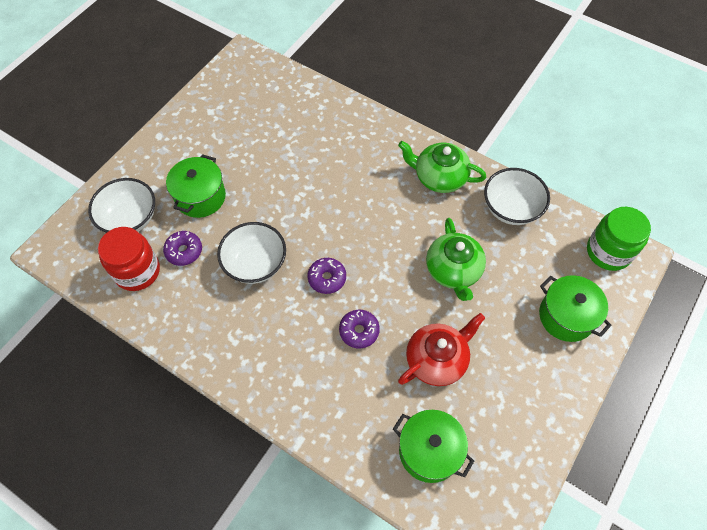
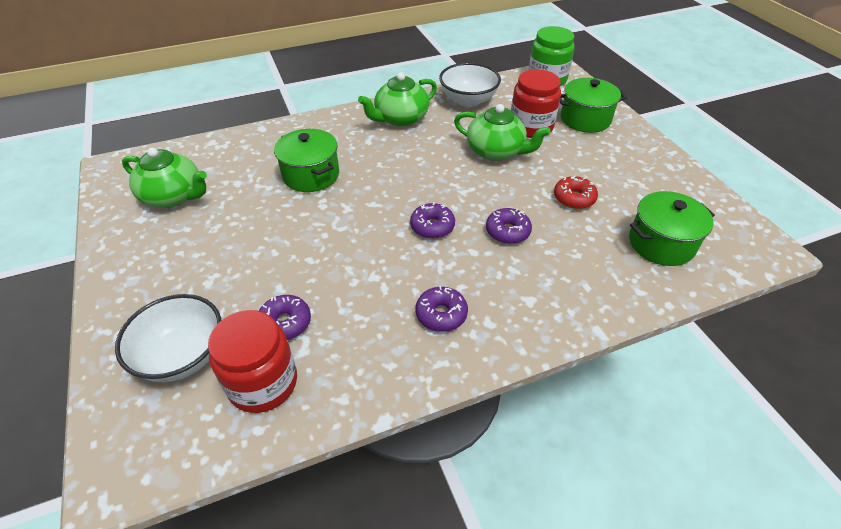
camera: 55 degrees left, 15 degrees down
(200, 197) = (233, 276): green pot -> green pot (311, 175)
(242, 110) = (174, 196): none -> green teapot
(248, 333) = (441, 314): none -> purple donut
(255, 264) = (364, 270): white bowl -> none
(437, 359) = (574, 198): red teapot -> red donut
(513, 278) = (531, 127): none -> red jar

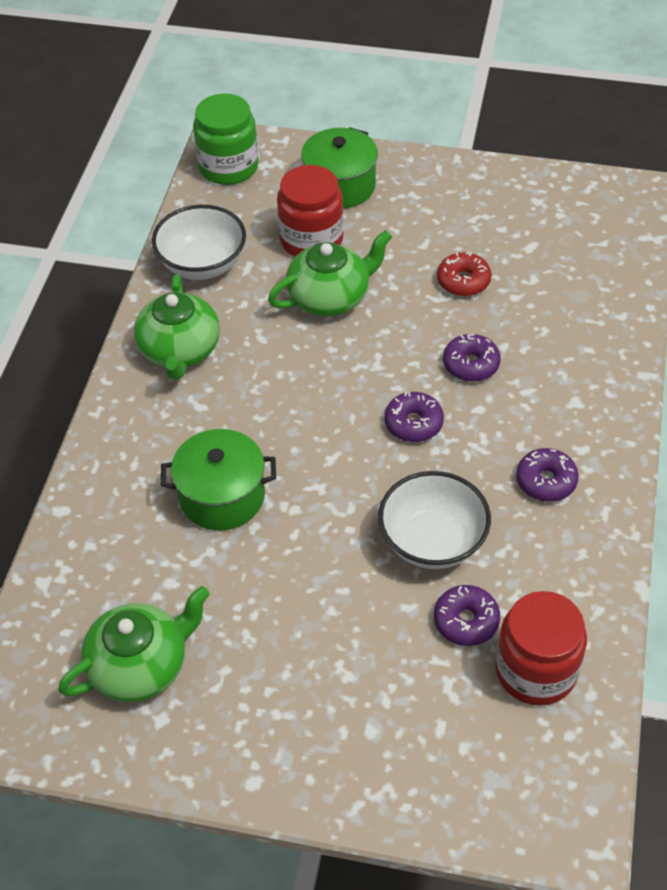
camera: 55 degrees left, 5 degrees up
(182, 356) = (450, 734): white bowl -> white bowl (432, 541)
(661, 243) = (575, 260): green pot -> none

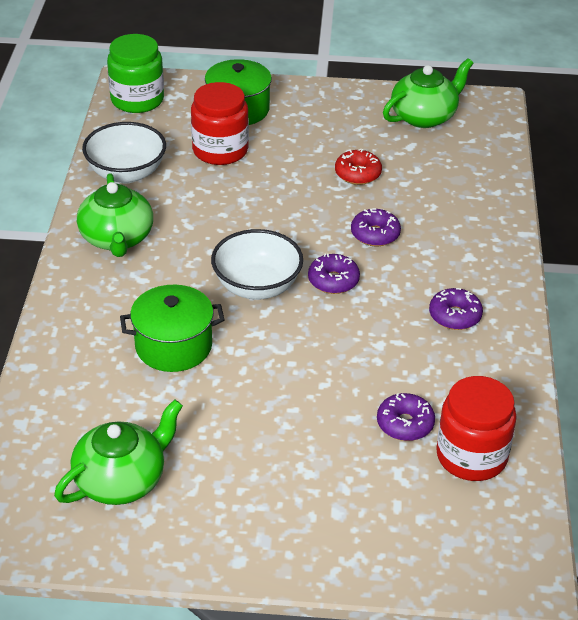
camera: 10 degrees left, 10 degrees down
(330, 297) = (244, 192): green teapot -> green teapot (424, 116)
(432, 541) = (365, 367): white bowl -> white bowl (257, 286)

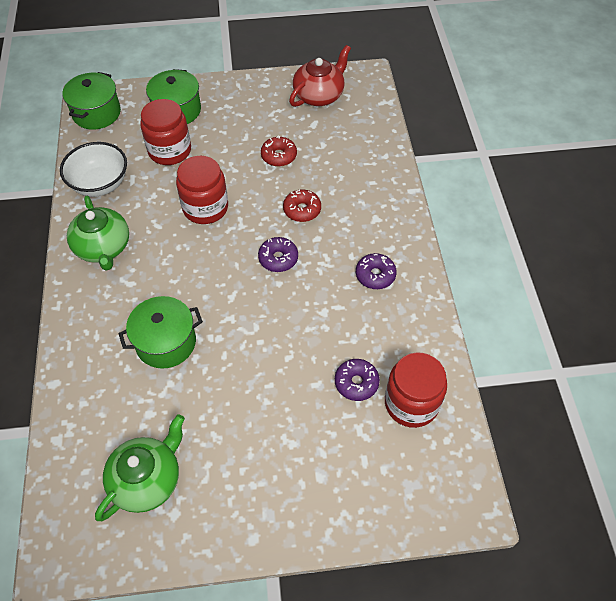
camera: 10 degrees left, 15 degrees up
(137, 100) = (96, 113): green jar -> green pot
(252, 215) = (205, 208): none -> red jar
(257, 286) = (221, 274): white bowl -> none
(375, 234) = (302, 210): purple donut -> red donut
(424, 116) = (319, 95): green teapot -> red teapot

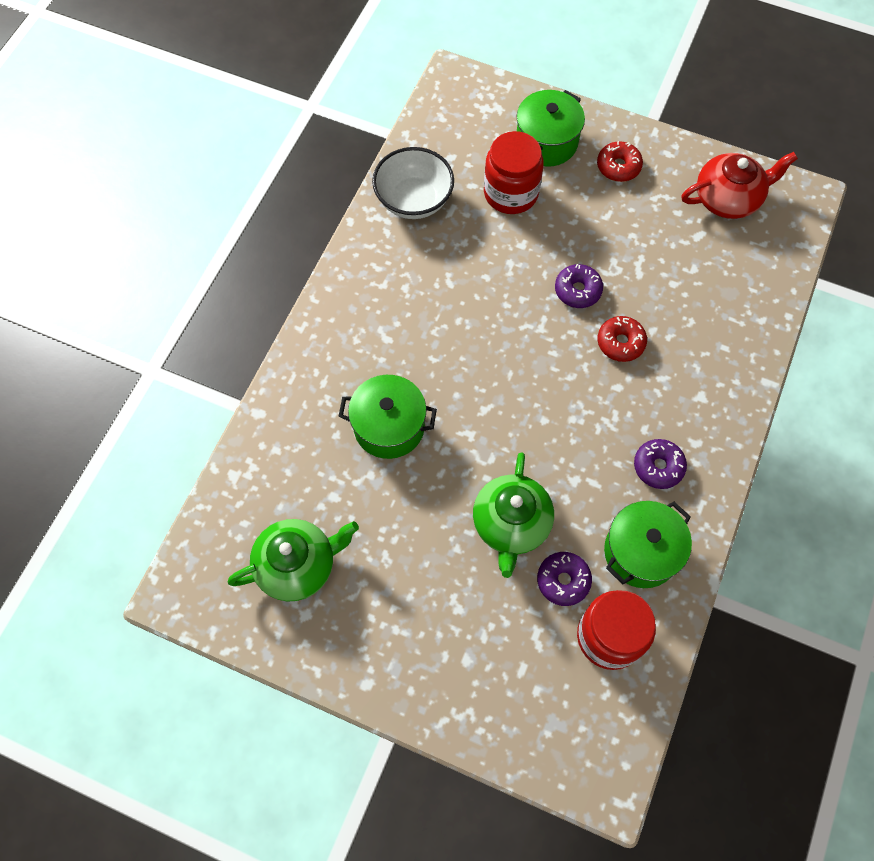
camera: 30 degrees right, 10 degrees up
(96, 113) = (454, 105): green pot -> green pot (641, 552)
(103, 248) = (379, 281): green teapot -> green teapot (511, 524)
(205, 208) = (513, 286): red jar -> none
(278, 258) = (560, 390): purple donut -> purple donut (577, 290)
(279, 156) = (632, 259): red donut -> red donut (618, 166)

